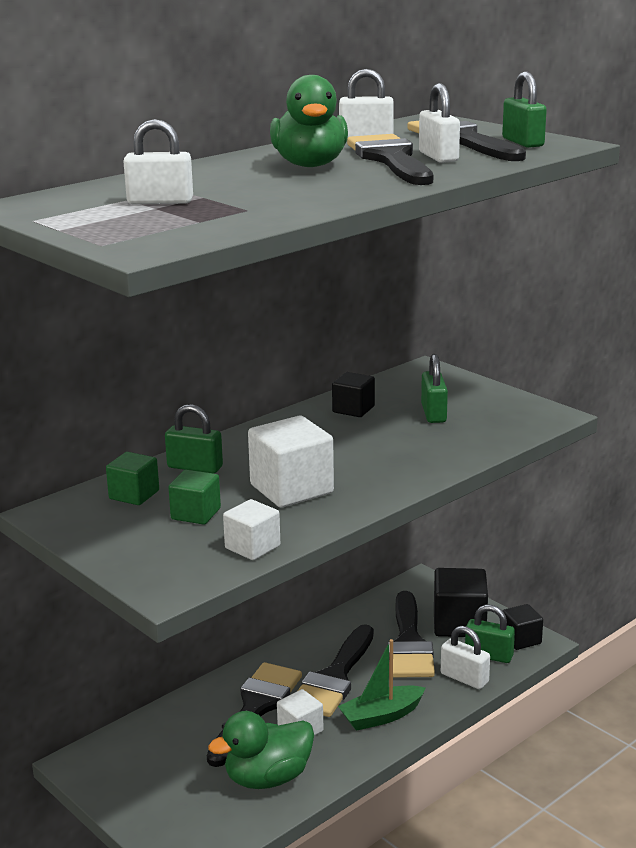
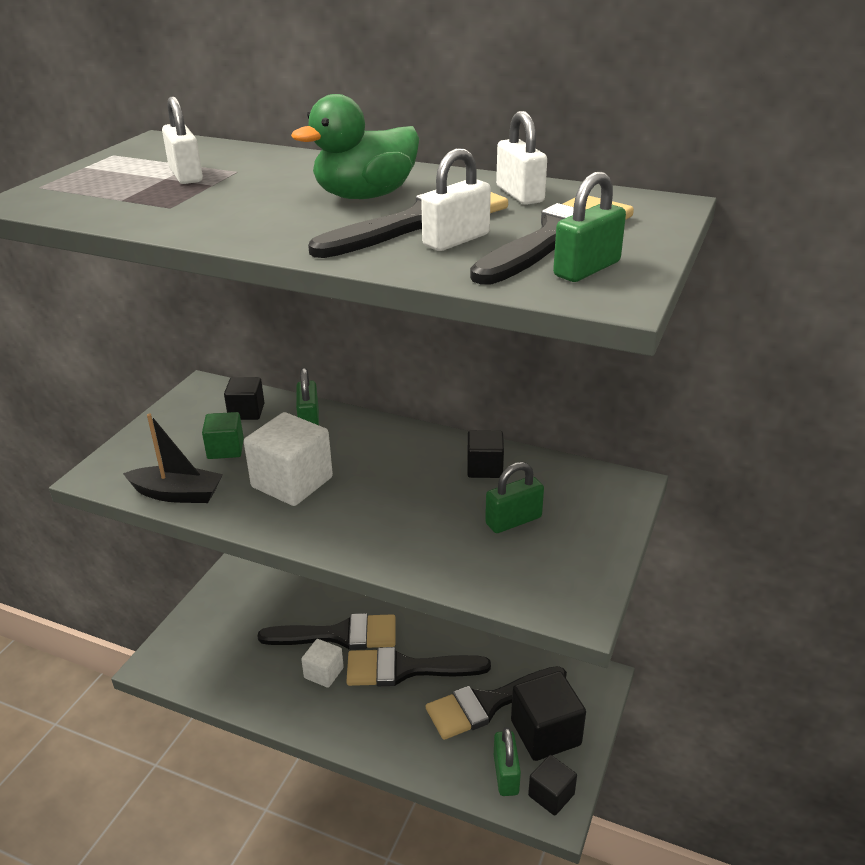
camera: 65 degrees right, 10 degrees up
(134, 495) = (246, 411): green cube -> black cube
(252, 547) = (177, 494): white cube -> black boat
(267, 778) = (255, 675): green duck -> none
(381, 716) = (366, 721): green boat -> none
(464, 678) = (456, 765): white padlock -> none

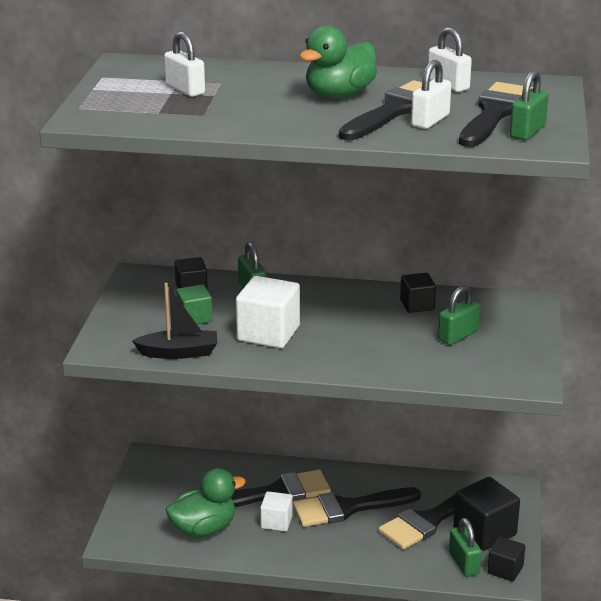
camera: 15 degrees left, 5 degrees down
(246, 667) = (204, 529): none -> green duck

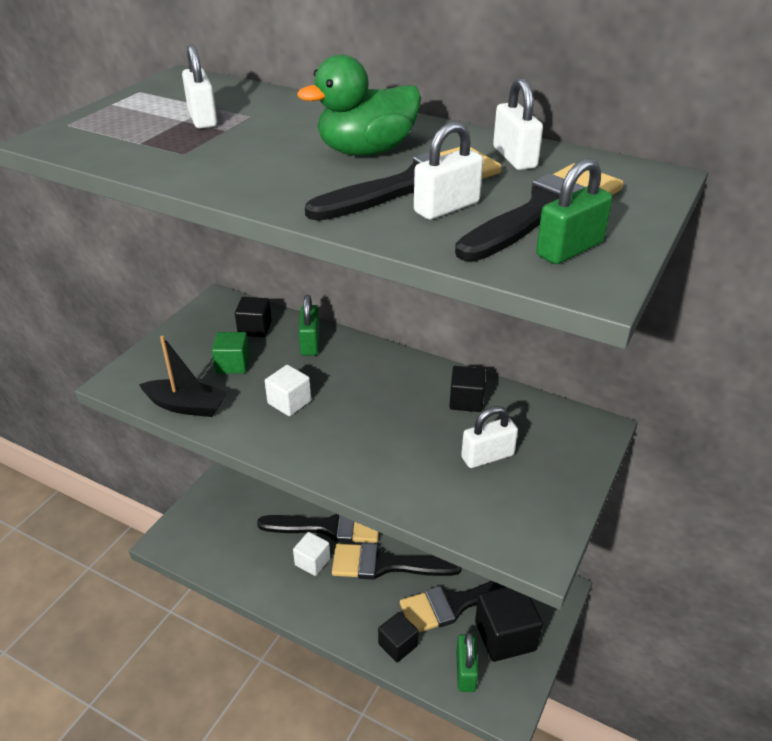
camera: 20 degrees right, 10 degrees up
(204, 529) = (245, 550): green duck -> none
(268, 333) = (289, 402): white cube -> white cube, size x0.59
(458, 336) = (487, 456): green padlock -> white padlock
(505, 570) = (504, 694): black cube -> black cube (398, 645)

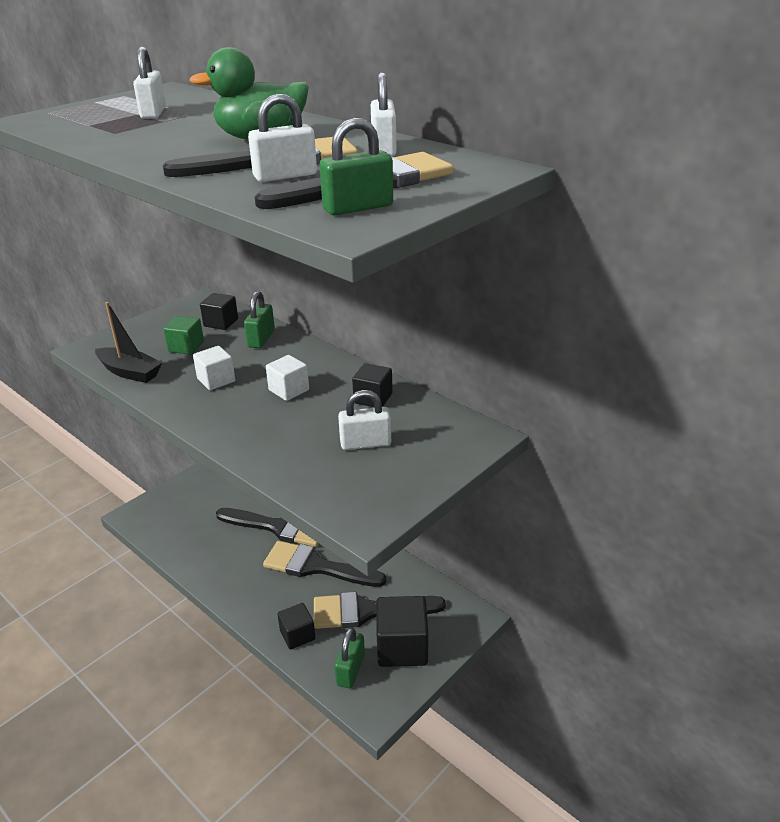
camera: 15 degrees right, 5 degrees down
(312, 562) = (251, 553): white cube -> white cube (289, 390)

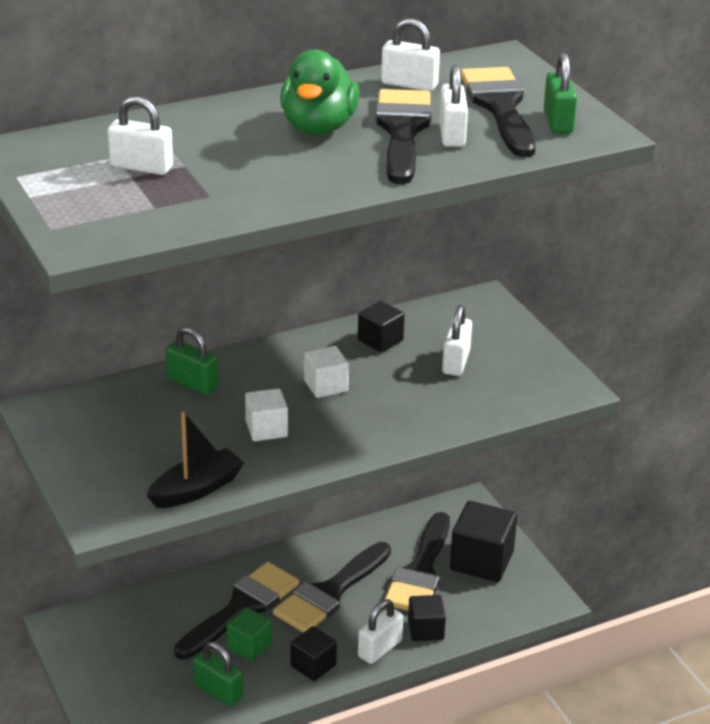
camera: 70 degrees left, 0 degrees up
(186, 347) = (166, 440): green cube -> green cube (249, 646)
(221, 323) = (122, 405): black cube -> black cube (313, 665)
(264, 613) = (380, 649): none -> white padlock
(350, 670) = (492, 603): green padlock -> green padlock (218, 691)

